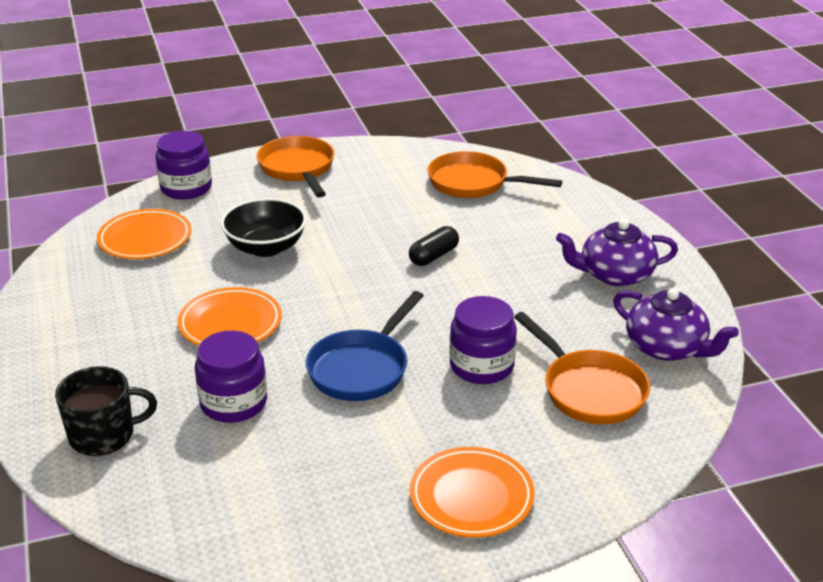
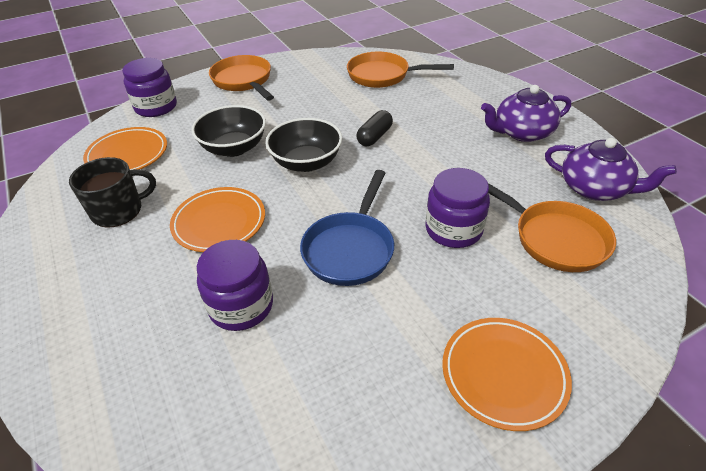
camera: 10 degrees left, 10 degrees up
(103, 435) = (115, 368): black mug -> black mug (118, 211)
(343, 274) = (306, 162): none -> black bowl

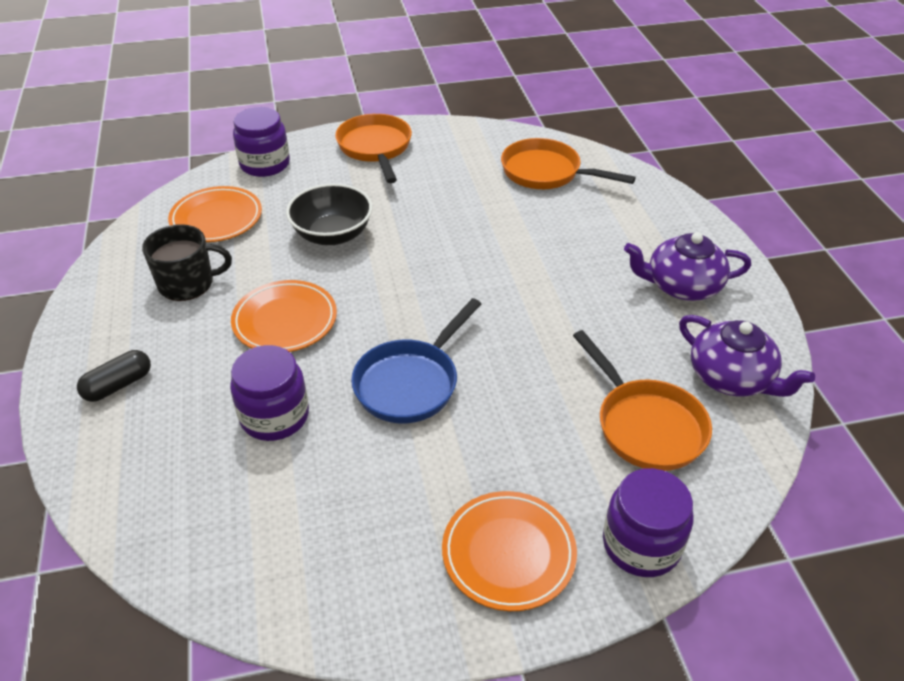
camera: 15 degrees right, 0 degrees up
(306, 162) = (405, 270): black bowl -> none
(374, 136) = (498, 254): black capsule -> black capsule (118, 385)
(453, 230) = (534, 388): purple jar -> purple jar (641, 544)

